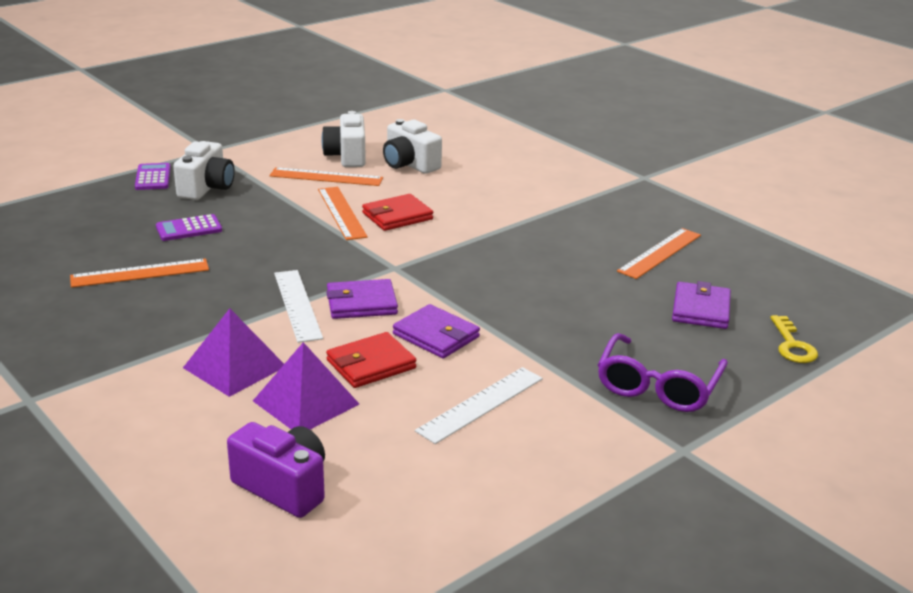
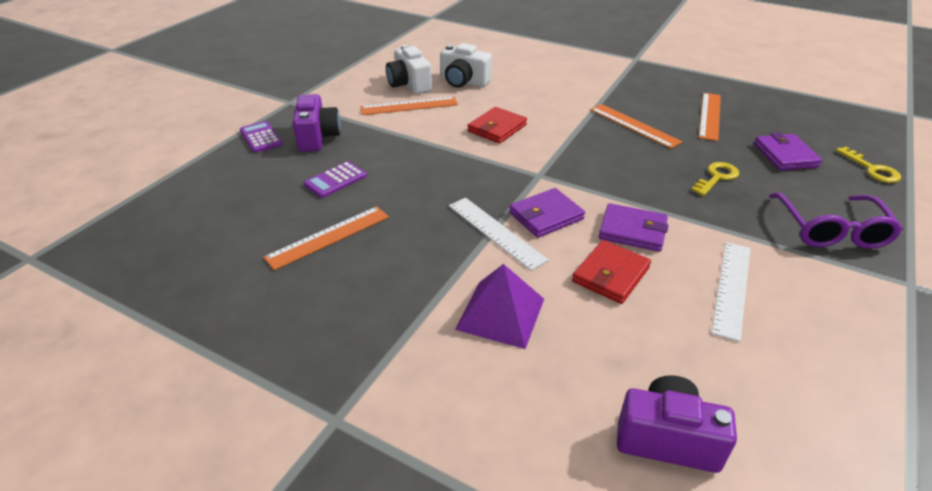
camera: 20 degrees left, 10 degrees up
(206, 188) = (317, 137): white camera -> purple camera
(306, 402) = (596, 332): purple pyramid -> none
(341, 213) = (451, 135): orange ruler -> orange ruler (634, 125)
(589, 312) = (717, 177): none -> yellow key

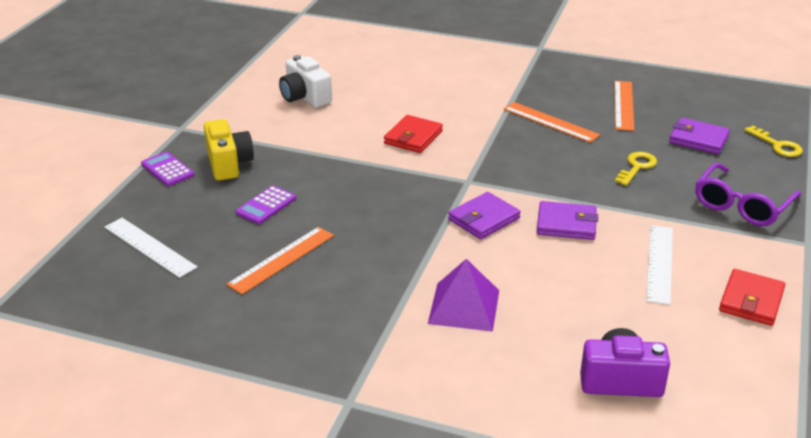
camera: 10 degrees left, 5 degrees down
(317, 137) = (228, 164): purple camera -> yellow camera
(409, 106) = (313, 121): orange ruler -> none
(464, 82) = (363, 89): white camera -> none
(496, 232) = (440, 238): white ruler -> white ruler (149, 247)
(610, 275) = (553, 264): red wallet -> red wallet (751, 301)
(785, 155) = (698, 139): purple wallet -> purple wallet turned 45 degrees counterclockwise
(831, 230) = (742, 205): purple glasses -> purple glasses turned 45 degrees clockwise

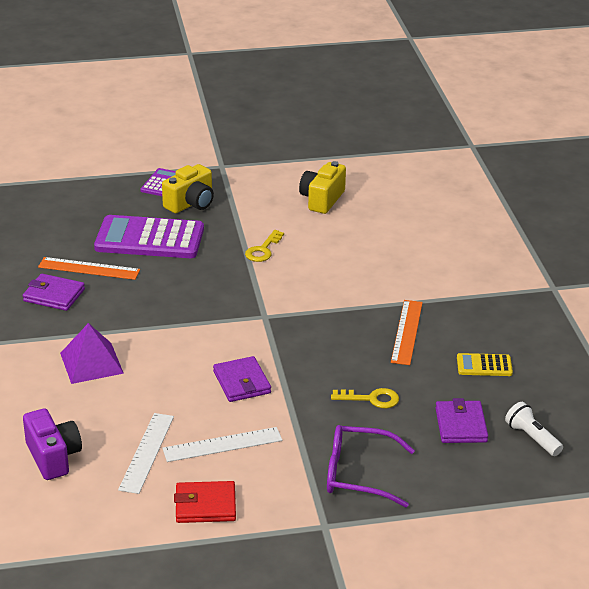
camera: 60 degrees right, 0 degrees up
(149, 247) = (63, 213): white ruler -> white ruler (147, 452)
(266, 206) = (149, 239): purple calculator -> purple calculator, size x2.14
(305, 97) = (322, 199): white camera -> yellow camera
(413, 137) = (308, 270): red wallet -> none
(483, 219) = (214, 339): purple wallet -> purple wallet (54, 295)
(623, 105) = (484, 365): orange ruler -> yellow calculator
(732, 116) = (532, 438): none -> white flashlight
(777, 145) = (499, 478): yellow key -> yellow key (263, 250)

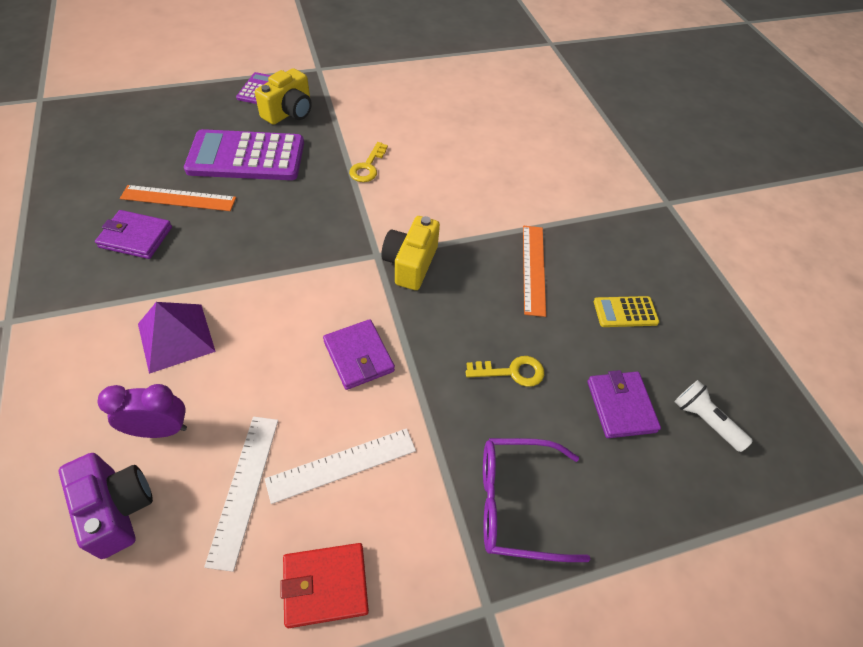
camera: 10 degrees left, 20 degrees up
(82, 416) = (160, 429): none -> purple clock
(322, 199) = (421, 104): yellow camera -> yellow camera (410, 264)

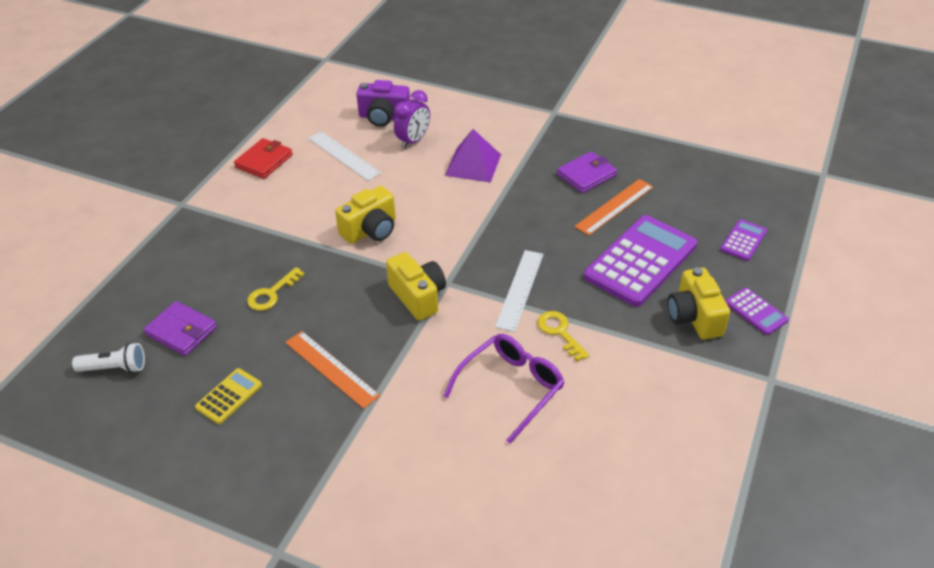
camera: 135 degrees right, 10 degrees down
(174, 115) = (743, 240): none -> purple calculator
(342, 465) = (312, 191): white ruler -> white ruler (520, 289)
(358, 356) = (370, 230): purple wallet -> yellow camera
(516, 503) = (204, 243): purple glasses -> purple glasses (511, 388)

